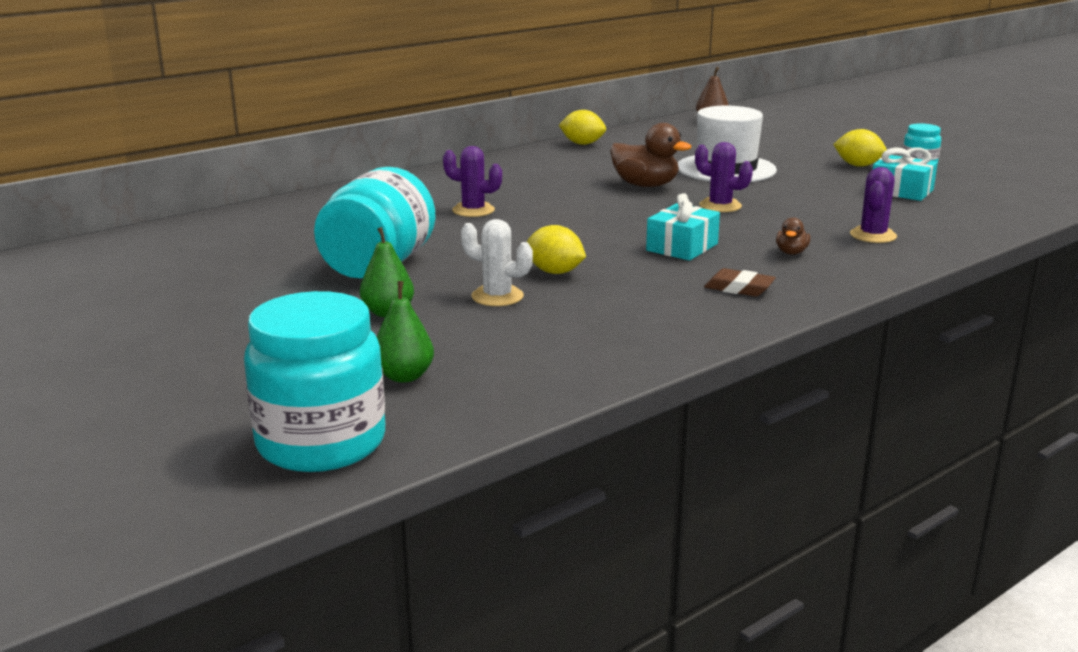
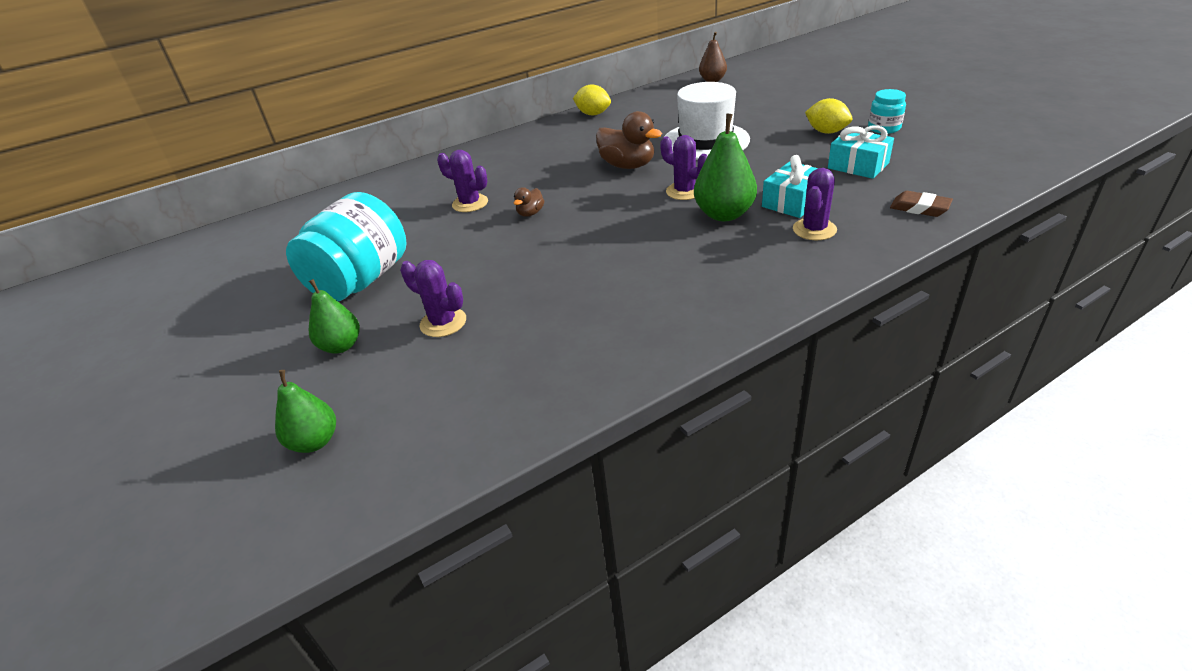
camera: 10 degrees right, 15 degrees up
(321, 443) = (197, 546): turquoise jar -> none
(497, 296) = (443, 323): white cactus -> purple cactus
(555, 272) = (506, 287): yellow lemon -> none
(682, 247) = (631, 250): turquoise gift -> turquoise gift (793, 202)
(739, 288) = (664, 309): brown eraser -> brown eraser (919, 208)
(772, 223) = (724, 214): none -> green pear
(791, 252) = (729, 256): brown duck -> brown duck (530, 213)

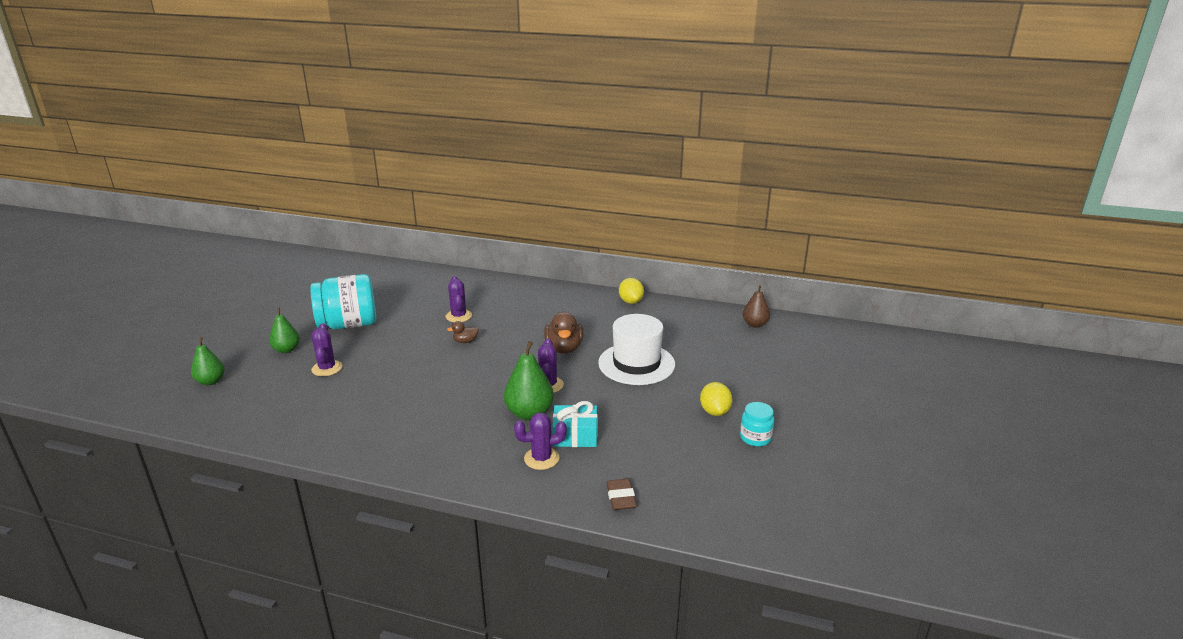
camera: 45 degrees right, 10 degrees down
(858, 166) = (666, 446): turquoise gift -> none

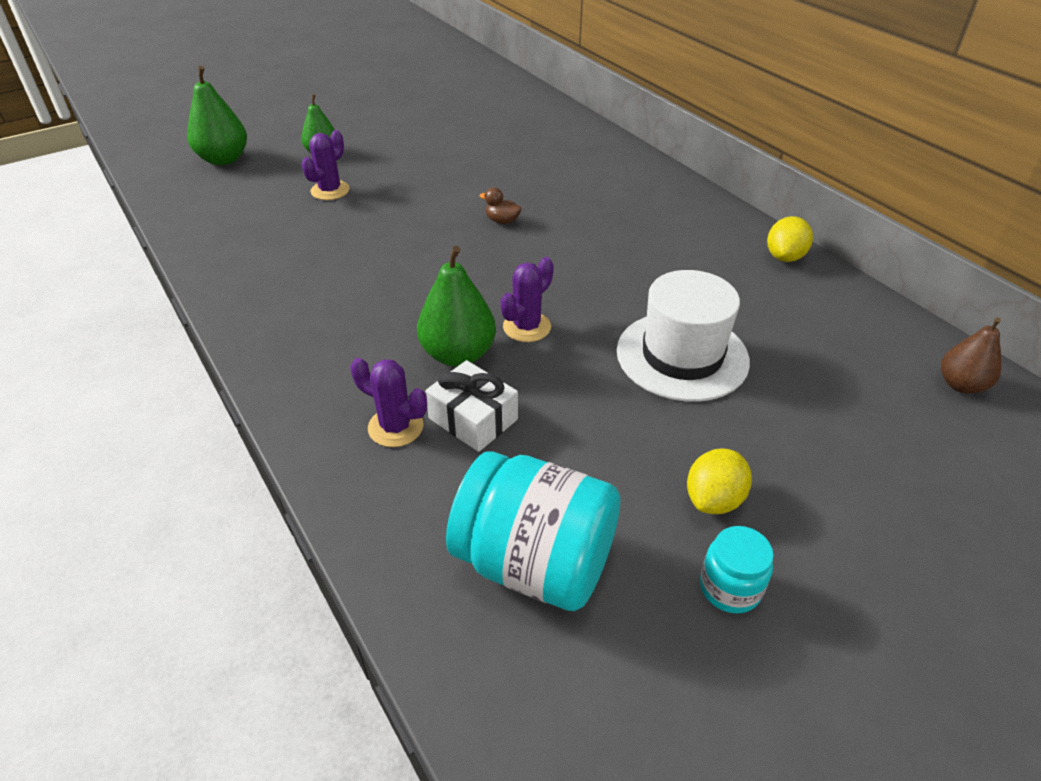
camera: 40 degrees right, 15 degrees up
(211, 381) = (224, 159): green pear -> green pear, size x1.53
(348, 324) = (410, 148): turquoise jar -> turquoise jar (535, 563)
(459, 316) = (534, 185): purple cactus -> none
(564, 348) = (608, 285): brown duck -> none
(575, 435) = (473, 419): turquoise gift -> white gift
(621, 497) = (417, 551): brown eraser -> none

